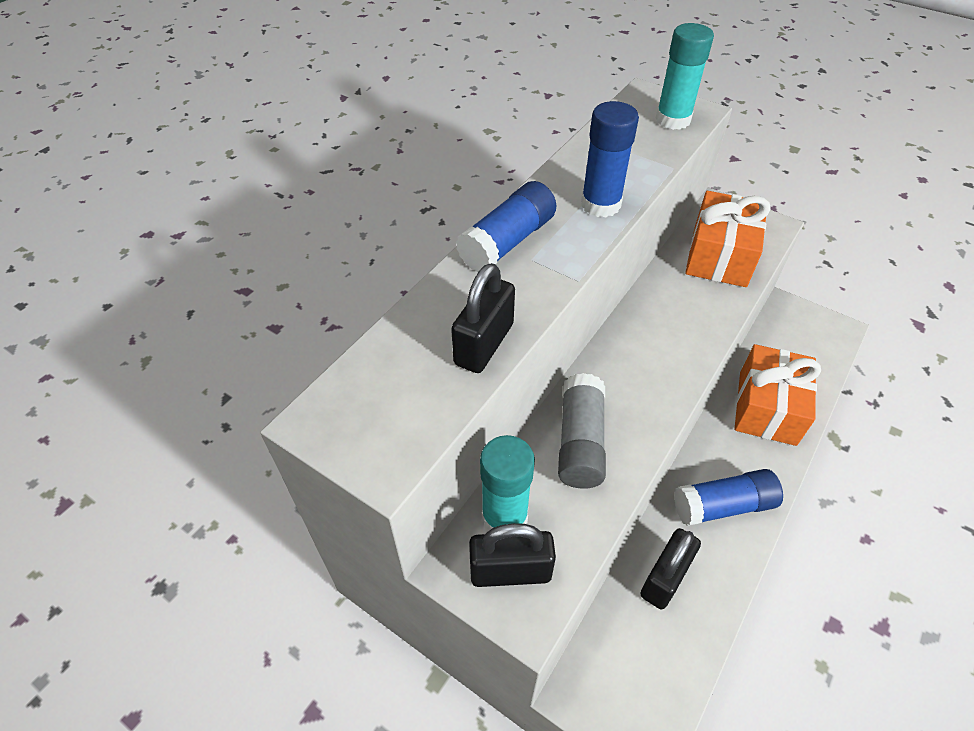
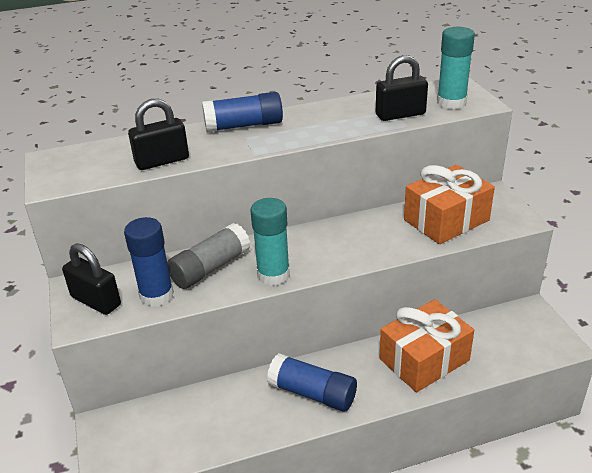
camera: 40 degrees right, 15 degrees down
(504, 516) = (125, 278): turquoise glue stick -> turquoise glue stick (273, 275)
(600, 204) = (326, 127): blue glue stick -> blue glue stick (156, 295)
(665, 578) = (223, 405): black padlock -> black padlock (400, 114)

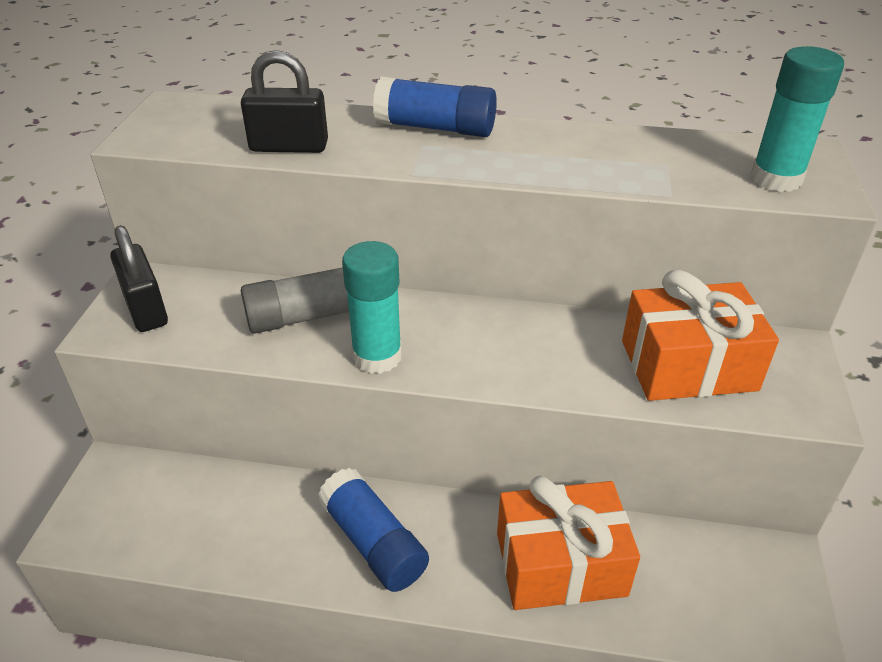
camera: 25 degrees right, 5 degrees up
(156, 295) = (216, 329): blue glue stick -> none
(400, 114) = (675, 174): black padlock -> none

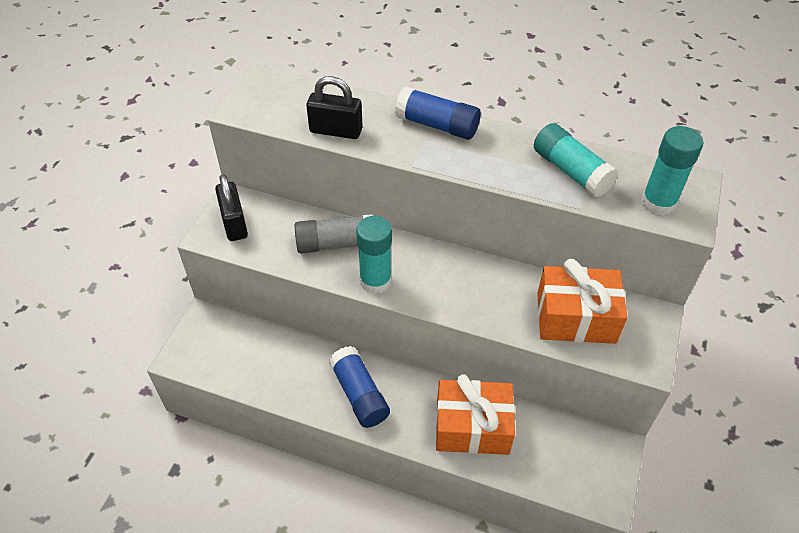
camera: 10 degrees right, 10 degrees up
(641, 157) = (571, 171): none -> turquoise glue stick

